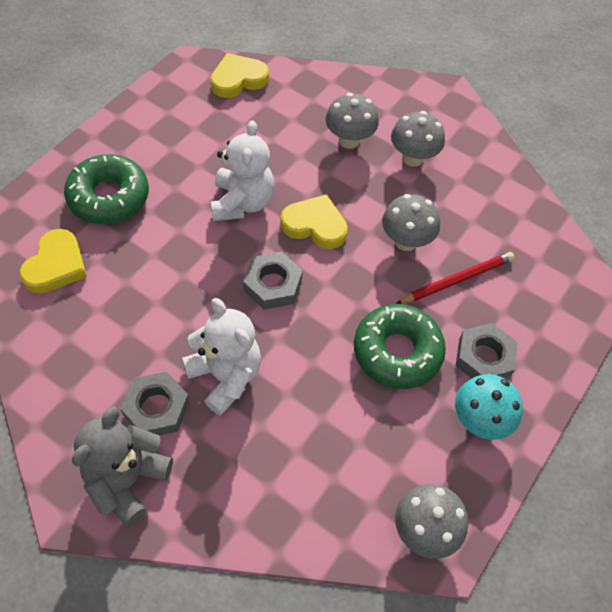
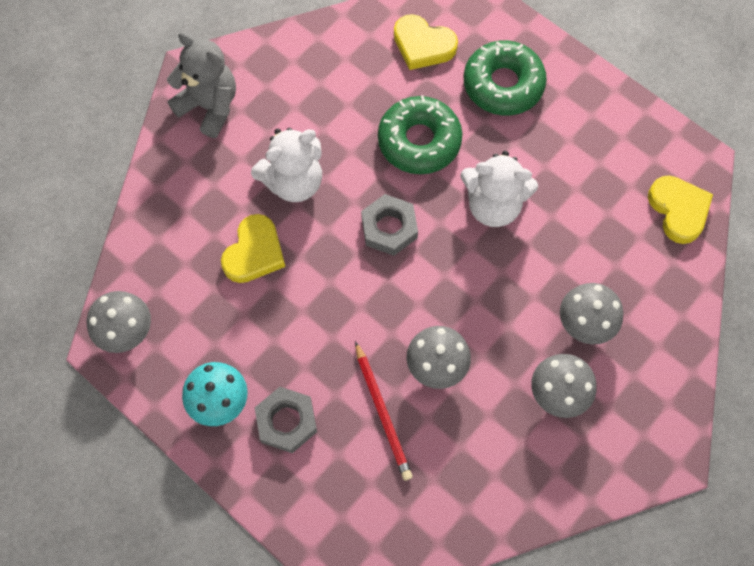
camera: 100 degrees right, 10 degrees up
(156, 408) = (269, 127): grey nut -> none
(315, 225) = (461, 275): yellow heart -> yellow heart (254, 252)
(397, 352) = (302, 336): green donut -> green donut (419, 141)

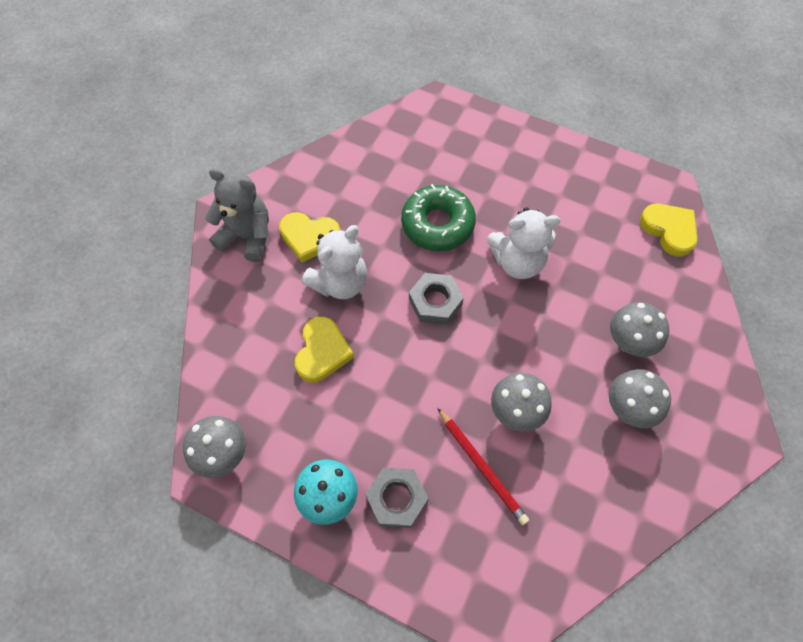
camera: 15 degrees left, 5 degrees down
(423, 45) = (416, 148): yellow heart -> yellow heart (309, 237)
(503, 85) = (492, 164): green donut -> none

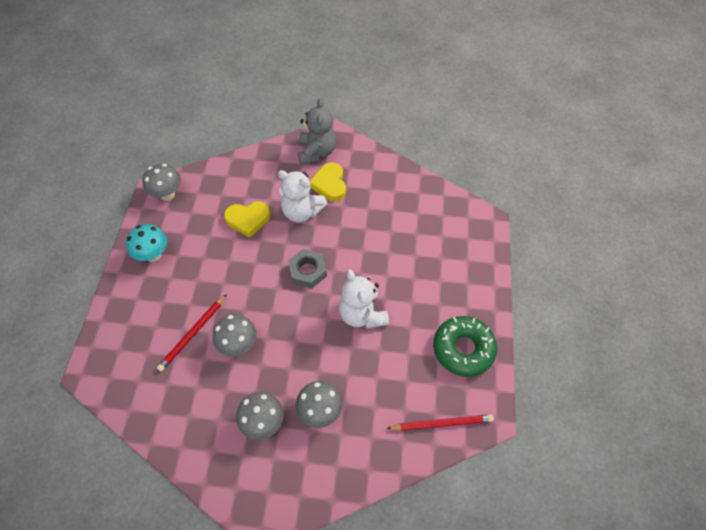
camera: 70 degrees right, 5 degrees down
(397, 499) = (160, 291): grey nut -> none
(437, 224) = (373, 254): green donut -> green donut (463, 349)
(669, 230) = (442, 423): yellow heart -> red pencil

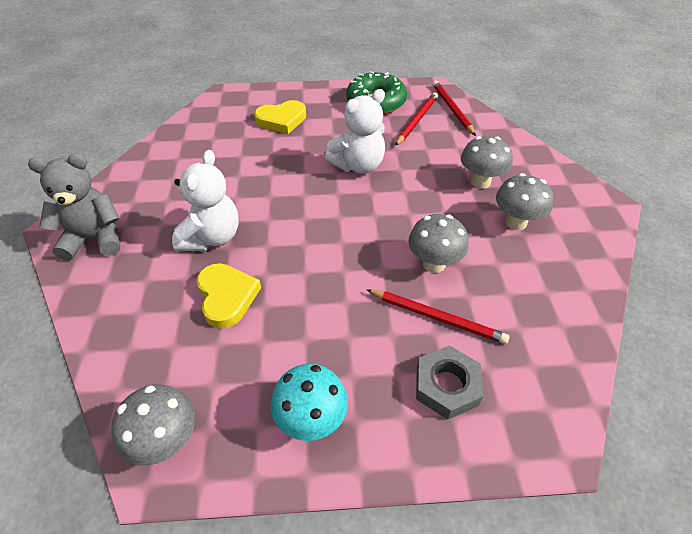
camera: 100 degrees left, 10 degrees down
(307, 271) = (309, 217): grey nut -> grey nut (447, 386)
(329, 184) = (161, 216): yellow heart -> yellow heart (282, 120)
(425, 381) = (417, 120): none -> red pencil

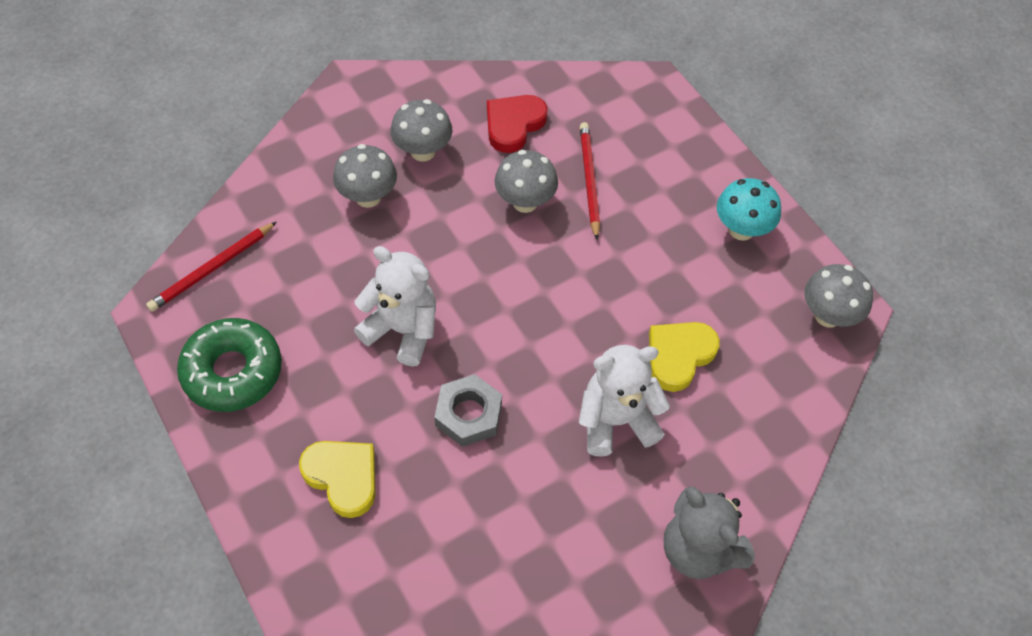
camera: 120 degrees left, 10 degrees up
(417, 120) = (261, 302): red pencil -> none
(447, 386) = (651, 155): grey nut -> grey nut (468, 414)
(528, 290) = (513, 125): none -> red heart

